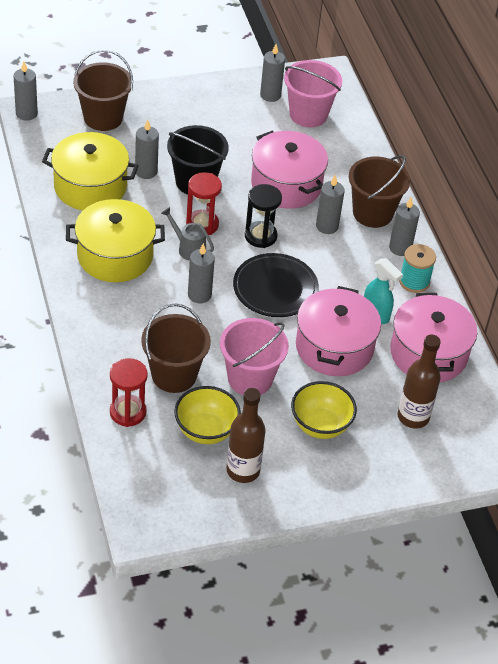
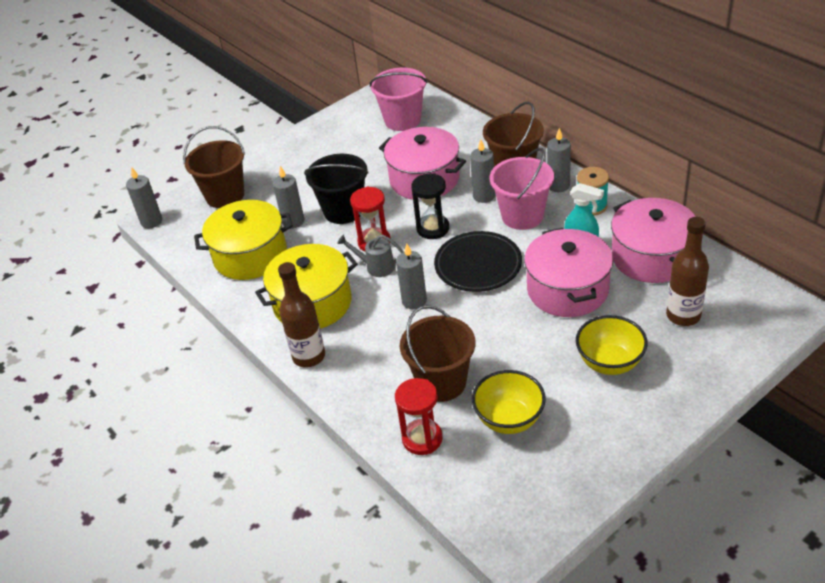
camera: 15 degrees left, 5 degrees down
(243, 470) = (571, 439): brown bottle -> brown bottle (309, 356)
(250, 379) = (514, 352): pink bucket -> pink bucket (522, 216)
(270, 95) = (360, 119): grey candle -> none

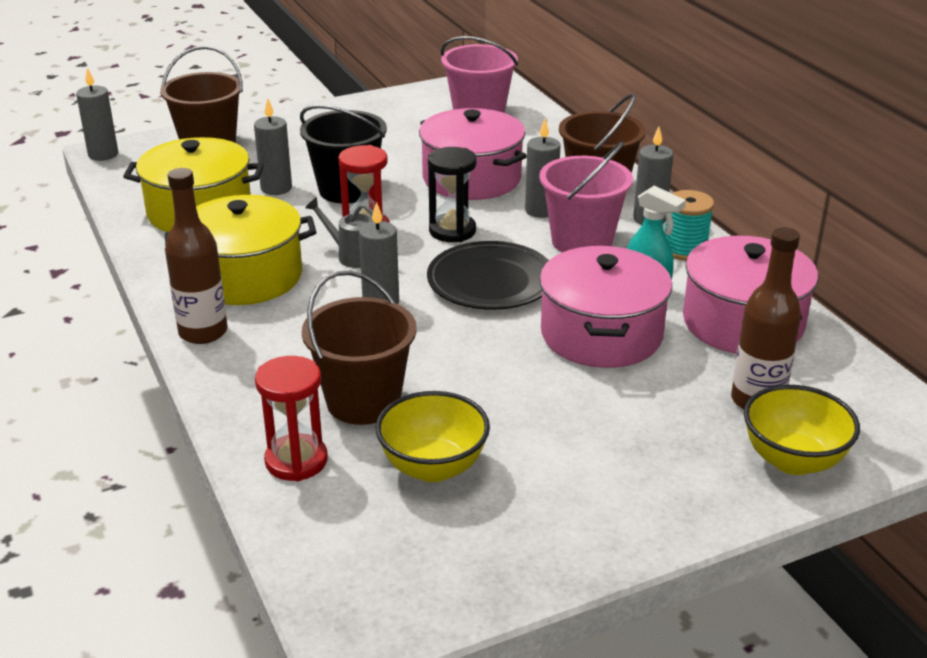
camera: 10 degrees right, 10 degrees down
(609, 363) = (618, 433): yellow bowl -> yellow bowl (793, 460)

